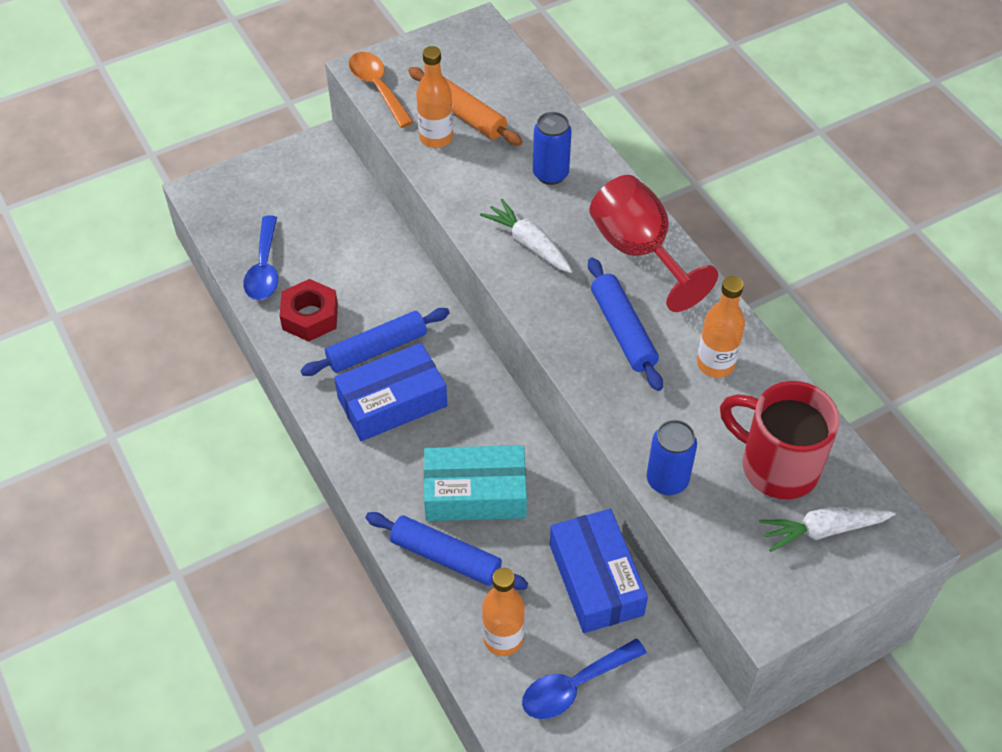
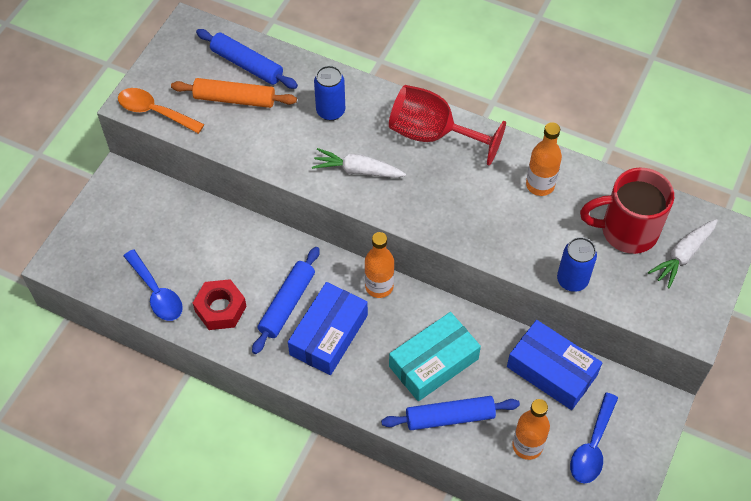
camera: 35 degrees left, 5 degrees up
(436, 138) = (229, 127): orange bottle -> orange bottle (379, 286)
(623, 330) = (466, 196): blue rolling pin -> blue rolling pin (247, 65)

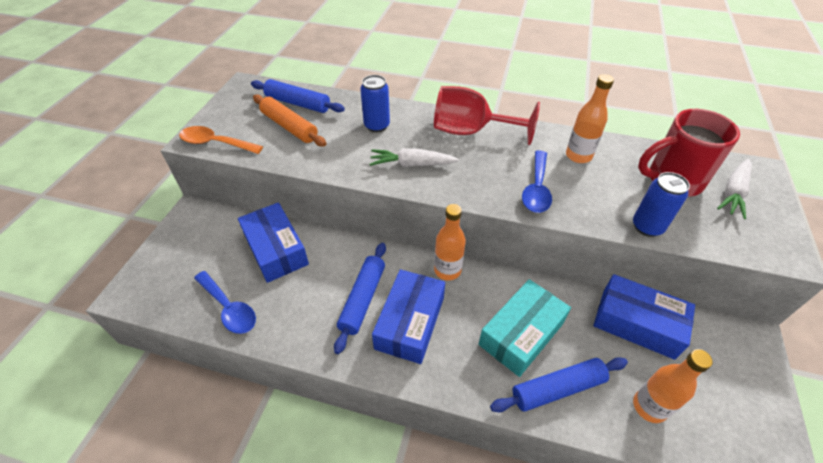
camera: 10 degrees left, 10 degrees down
(206, 235) = (276, 249): none -> blue box
(220, 308) = (296, 314): red nut -> none
(234, 99) = (289, 127): orange rolling pin -> orange rolling pin turned 45 degrees clockwise
(592, 446) = (714, 395): blue spoon -> blue spoon (536, 189)

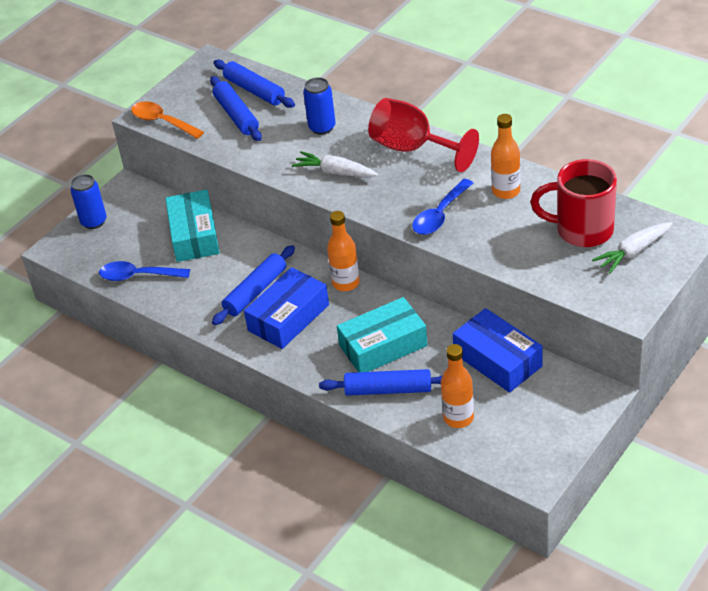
camera: 25 degrees right, 5 degrees down
(229, 308) = (138, 276): blue spoon -> blue spoon turned 120 degrees clockwise
(276, 249) = (194, 235): blue box -> turquoise box
(289, 127) = (236, 115): orange rolling pin -> blue rolling pin
(647, 227) = (518, 265): blue can -> blue can (94, 222)

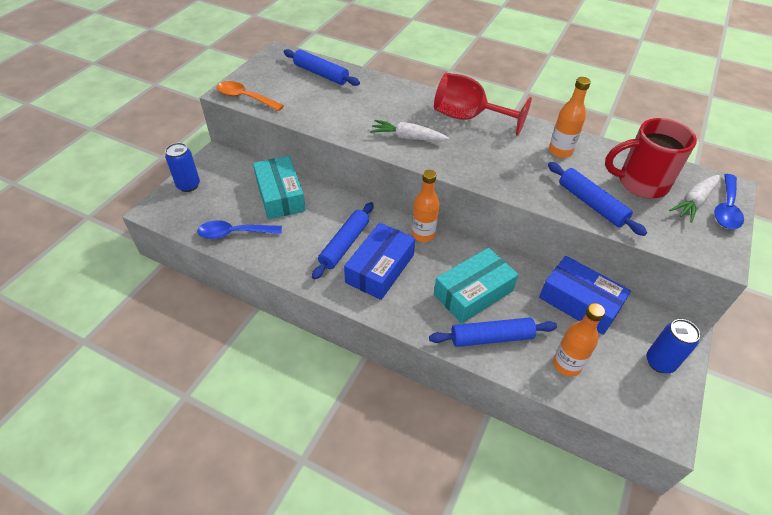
camera: 15 degrees left, 5 degrees up
(236, 115) = (309, 92): blue rolling pin -> blue rolling pin (591, 204)
(322, 127) = (385, 102): blue can -> blue can (660, 362)
(440, 215) = (512, 172): blue spoon -> blue spoon (726, 208)

